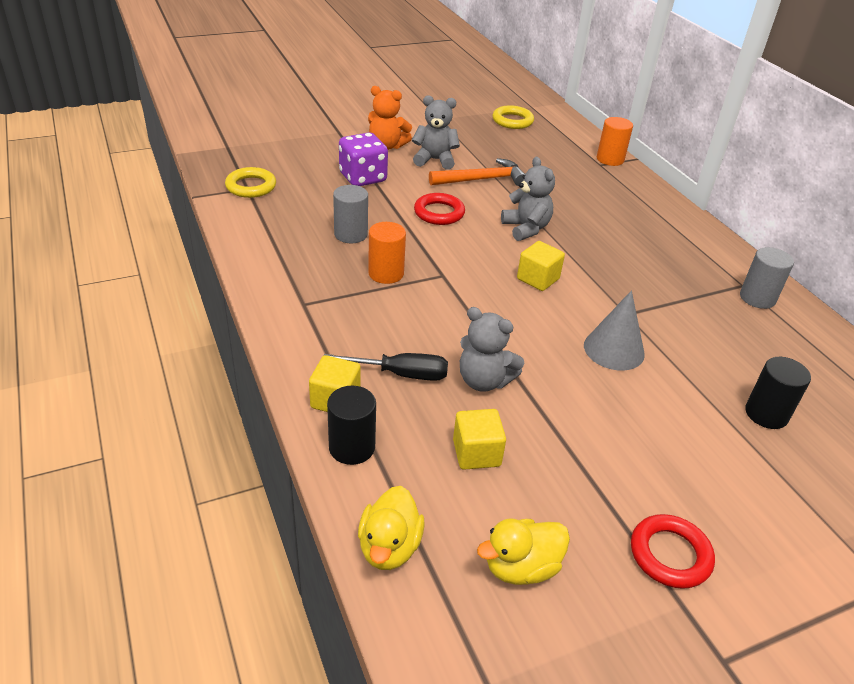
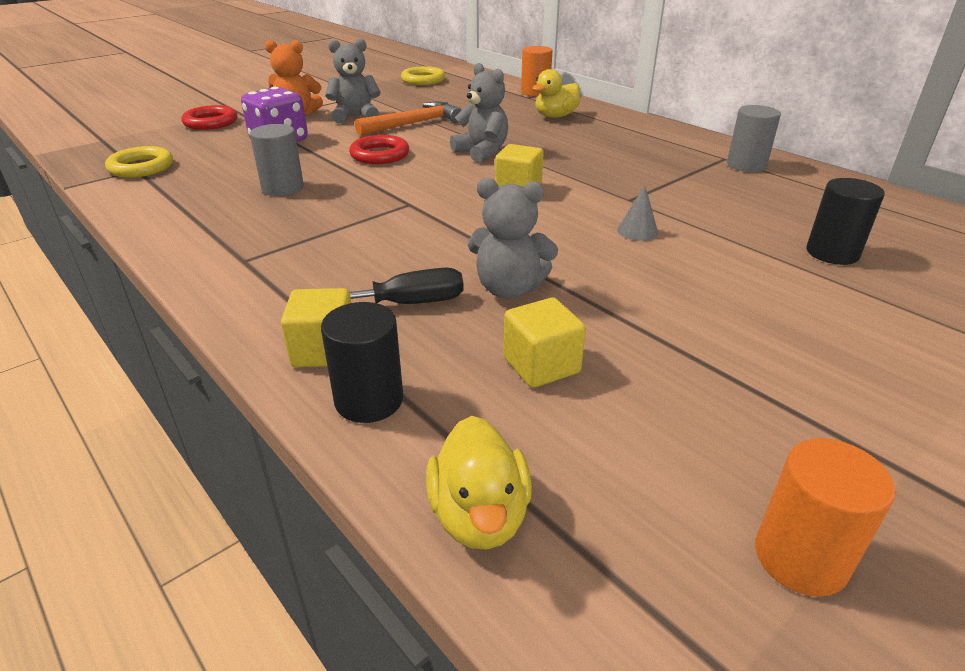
camera: 15 degrees left, 5 degrees down
(386, 273) = (340, 214): orange cylinder -> orange cylinder (800, 558)
(521, 567) = (678, 486): yellow duck -> yellow duck (555, 116)
(614, 349) = (637, 231): grey cone -> grey cone, size x0.56
(670, 555) = (846, 416): red ring -> red ring (211, 122)

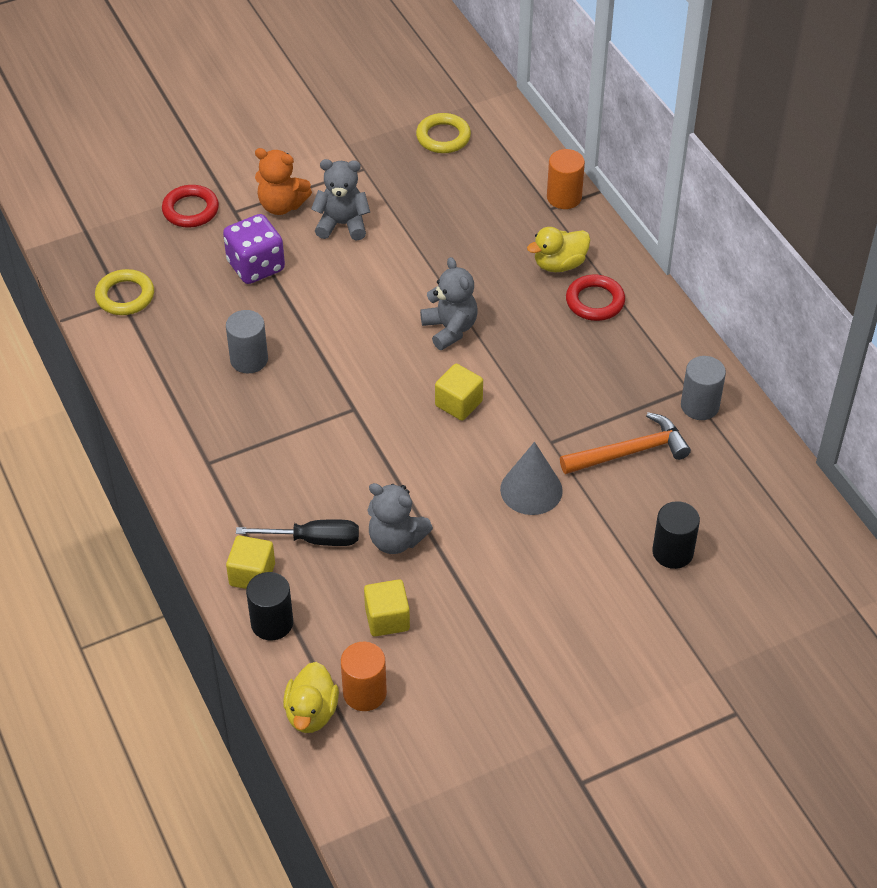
camera: 15 degrees right, 15 degrees up
(380, 155) = (348, 315): red ring -> red ring (595, 301)
(414, 124) = (401, 253): orange hammer -> orange hammer (630, 452)
(637, 231) = (531, 490): grey cone -> grey cone, size x1.80
(800, 558) = (460, 772): orange cylinder -> orange cylinder (364, 693)

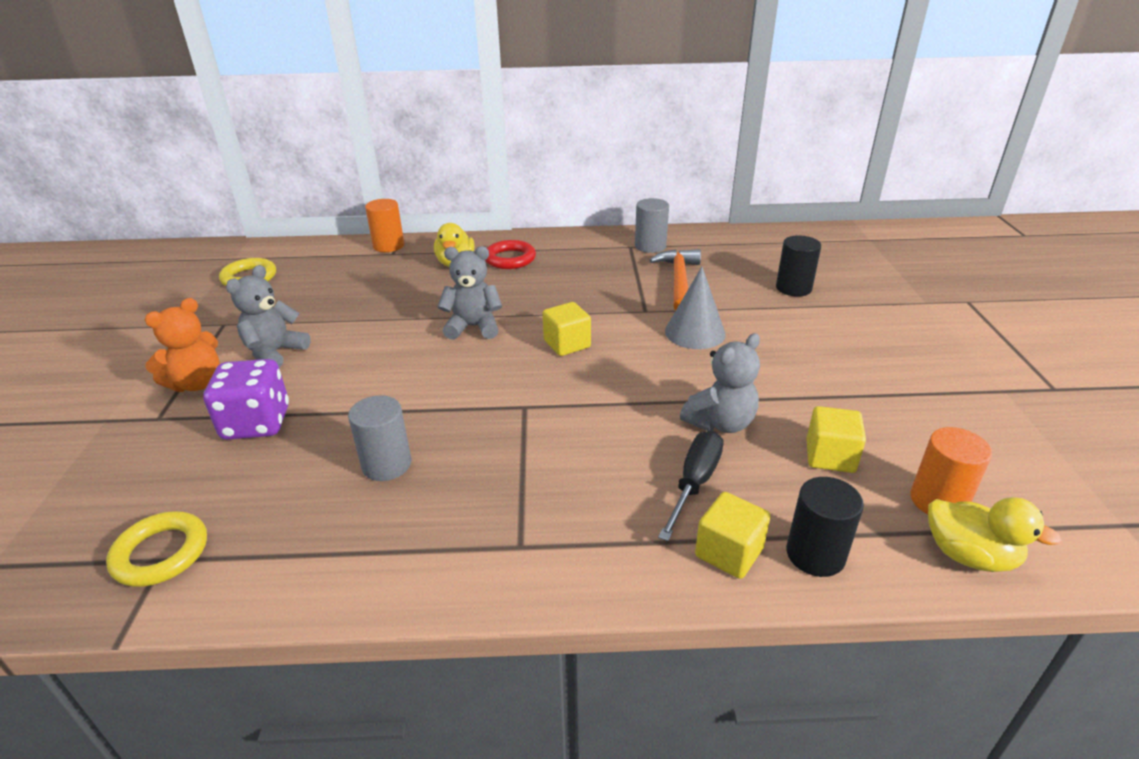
camera: 65 degrees left, 15 degrees down
(190, 210) = (106, 452): red ring -> none

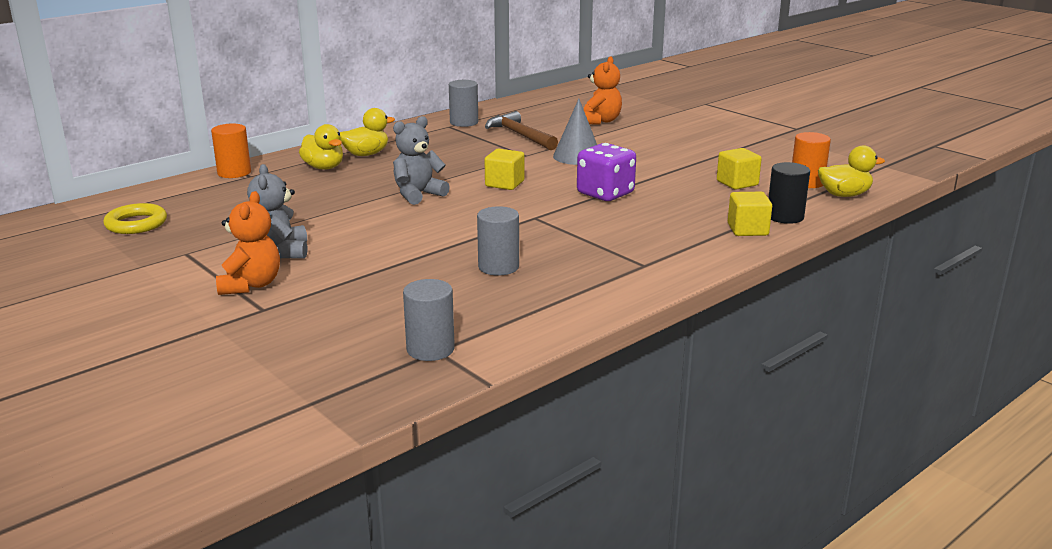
camera: 40 degrees left, 10 degrees down
(161, 553) = (430, 349): yellow ring -> grey cylinder
(256, 423) = (357, 284): purple dice -> purple dice (605, 194)
(510, 259) = (366, 154): red ring -> yellow duck
(679, 281) = (520, 135): orange hammer -> brown hammer
(694, 483) = (689, 213): black screwdriver -> none
(720, 423) = (662, 188): grey teddy bear -> none
(793, 288) = (600, 121): black cylinder -> orange teddy bear

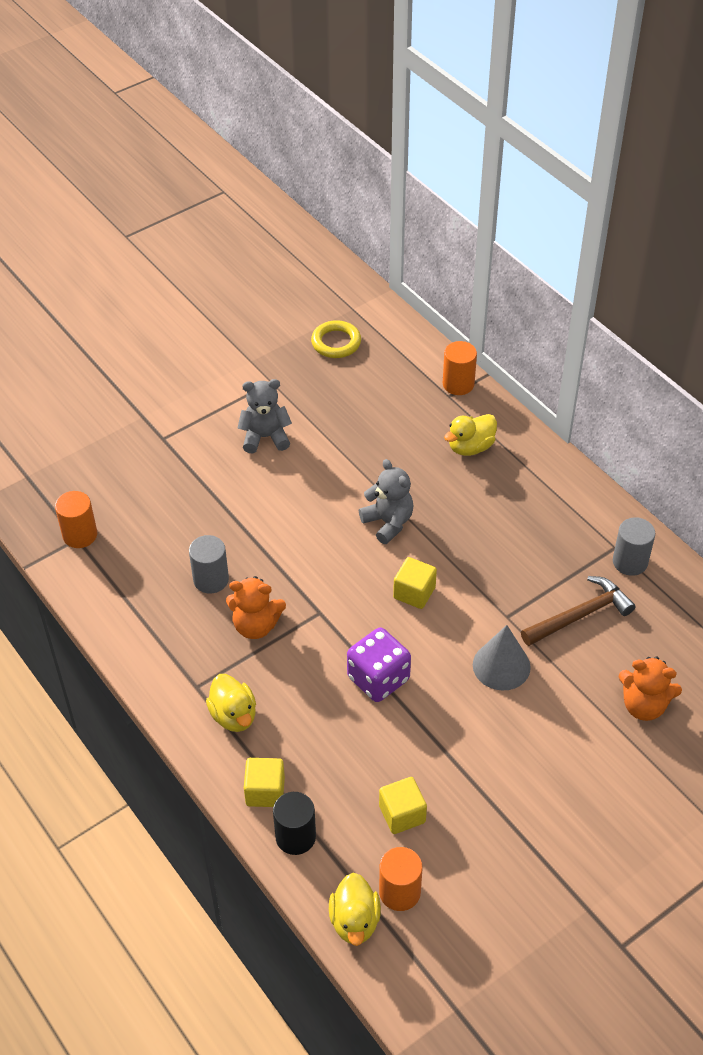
camera: 95 degrees right, 25 degrees up
(251, 285) = (205, 427): orange teddy bear -> orange teddy bear (256, 625)
(366, 154) = (511, 477): yellow duck -> yellow duck (234, 715)
(430, 349) = (80, 535): grey cylinder -> orange cylinder

